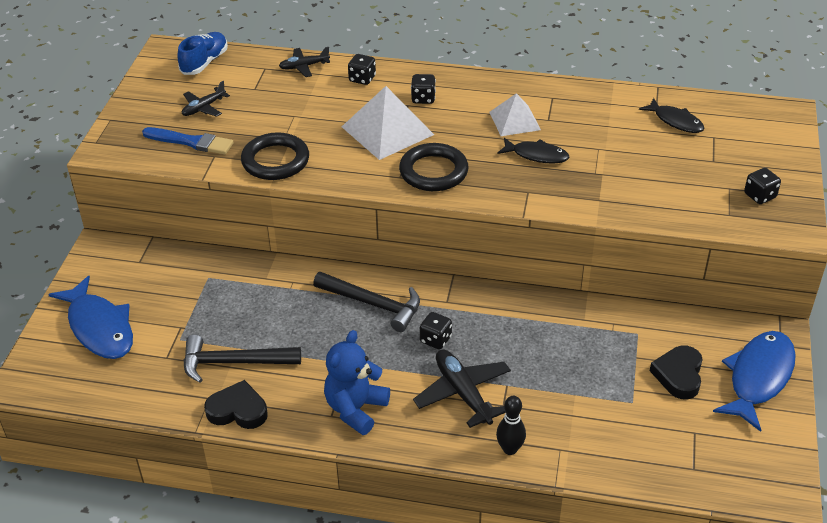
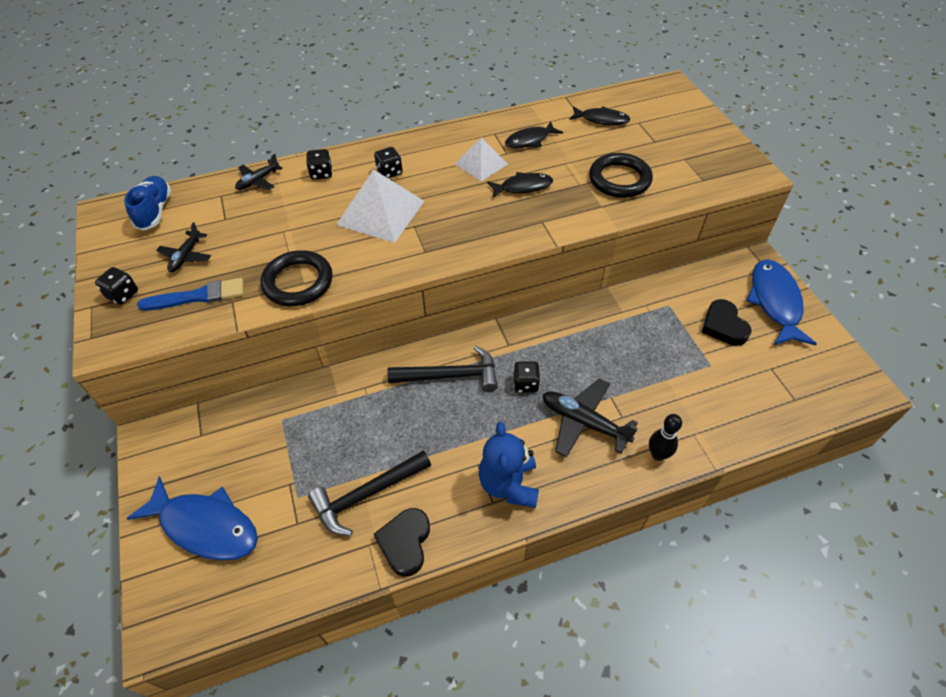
camera: 30 degrees left, 10 degrees up
(238, 410) = (405, 543): black heart -> black heart turned 60 degrees counterclockwise
(433, 171) = (450, 235): black ring -> black ring (619, 179)
(582, 116) = (530, 140): none -> black fish
(759, 196) = (710, 156): black dice -> black dice (123, 294)

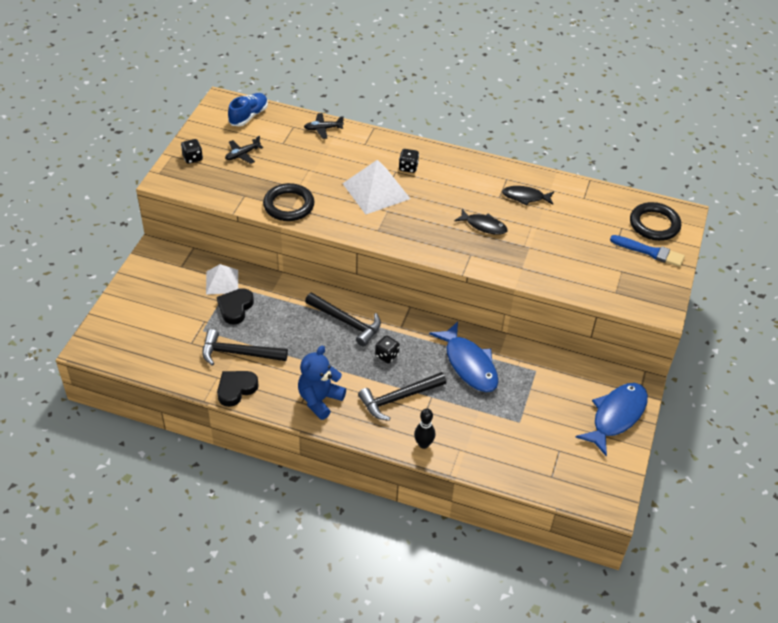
camera: 35 degrees right, 5 degrees down
(197, 296) = (229, 182): blue brush -> blue brush (650, 252)
(205, 526) = (146, 314): blue fish -> blue fish (469, 364)
(321, 173) = (365, 145): black dice -> none
(481, 164) = (473, 195): white pyramid -> white pyramid (222, 282)
(584, 422) = (398, 398): black plane -> black hammer
(601, 120) = (595, 211): black fish -> none
(619, 179) = (556, 258): black ring -> black ring (654, 224)
(723, 326) = (558, 406): black heart -> black heart (235, 308)

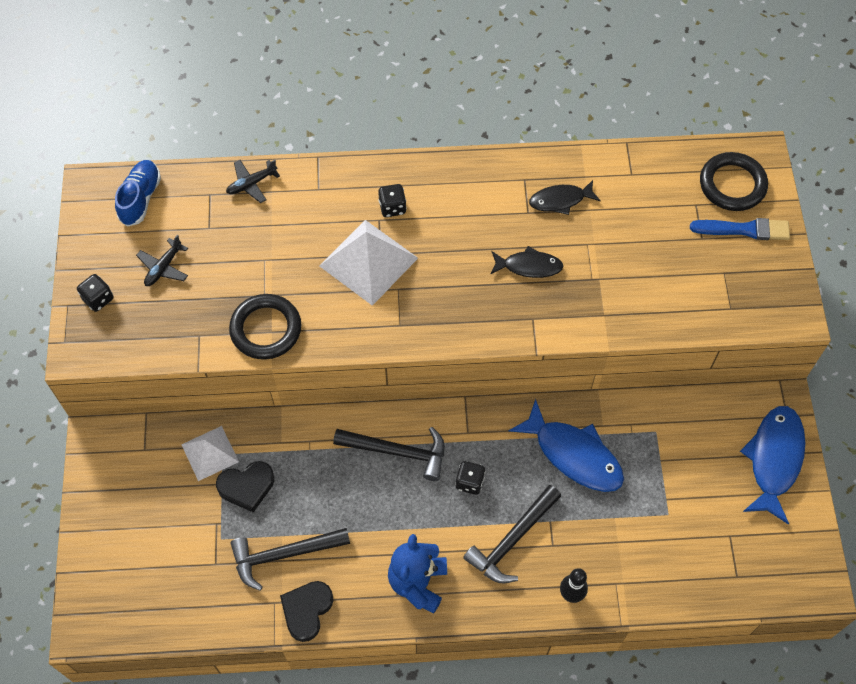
camera: 20 degrees left, 15 degrees up
(235, 308) = (247, 487): black heart -> black heart turned 105 degrees counterclockwise

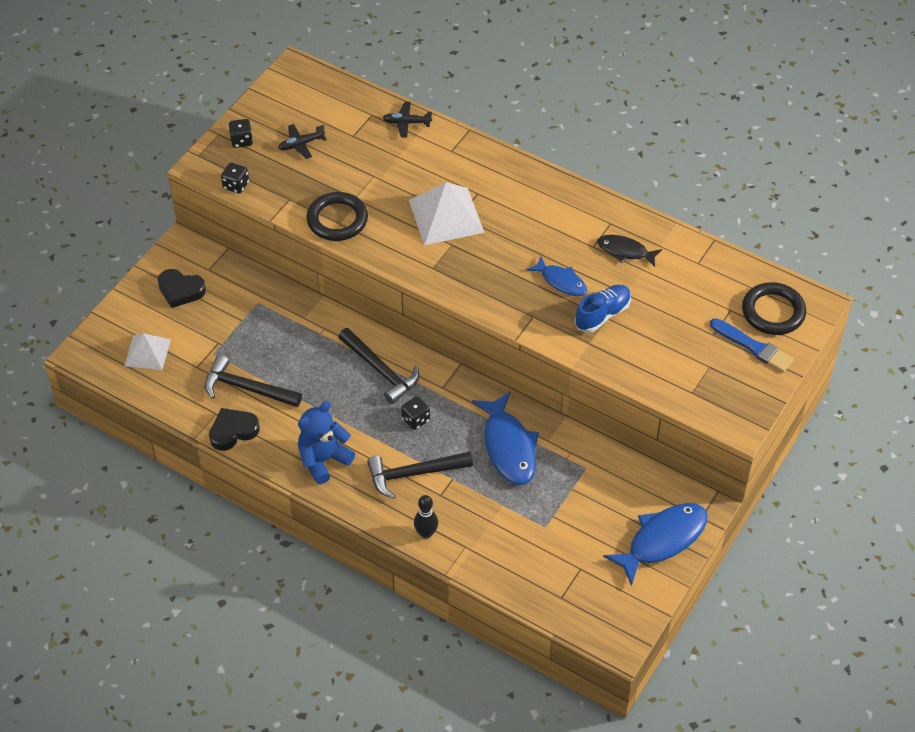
camera: 35 degrees right, 10 degrees down
(140, 198) = (322, 93): blue shoe -> blue shoe (602, 314)
(210, 453) = (250, 296): white pyramid -> white pyramid (147, 352)
(247, 487) = (257, 332): black heart -> black heart (180, 290)
(392, 207) = (494, 190): black dice -> black dice (236, 185)
(529, 266) = (561, 281): black fish -> blue fish

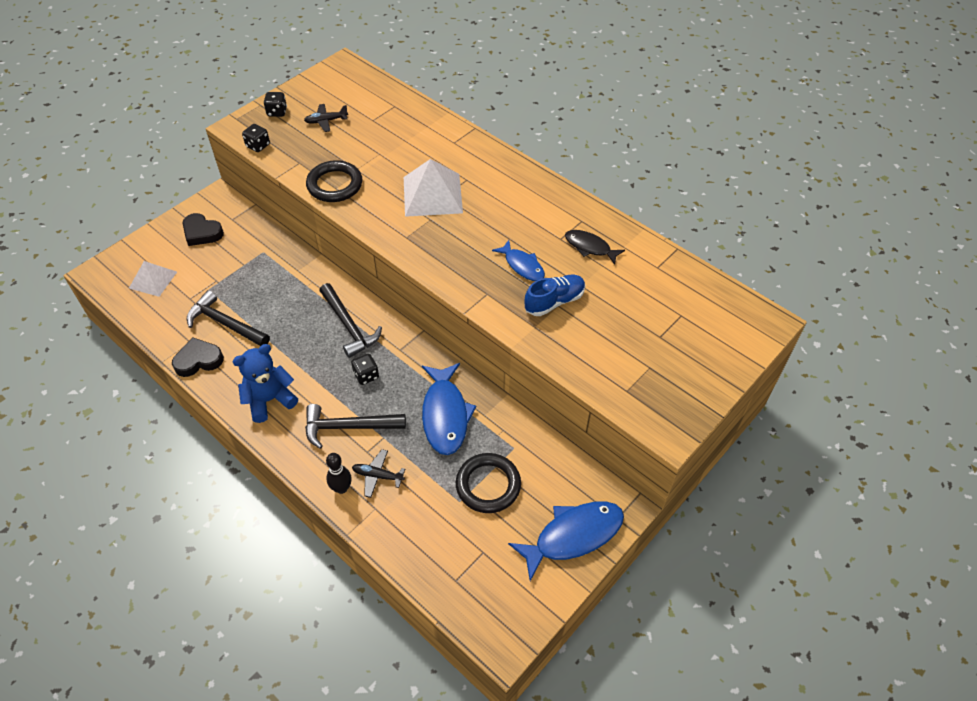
camera: 10 degrees right, 0 degrees up
(406, 123) = (422, 116): black plane -> black plane (378, 476)
(753, 347) = (698, 355): blue brush -> none
(773, 312) = (724, 323): black ring -> black ring (488, 485)

